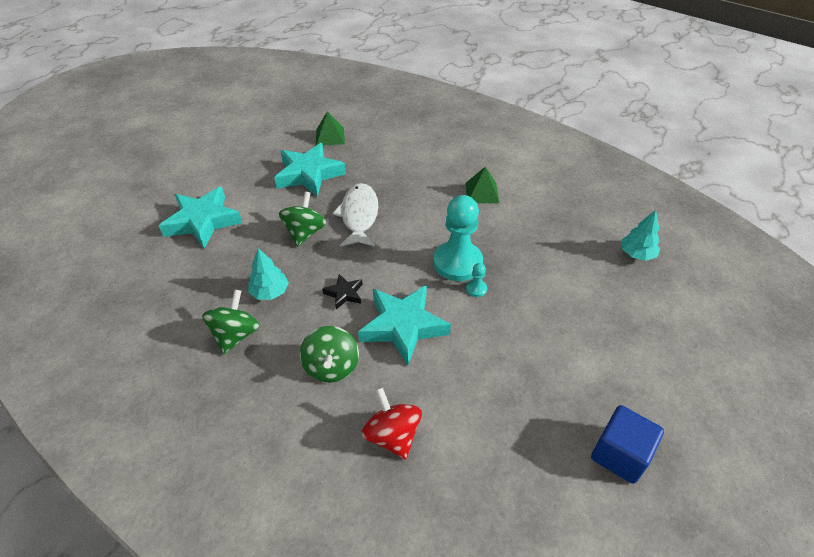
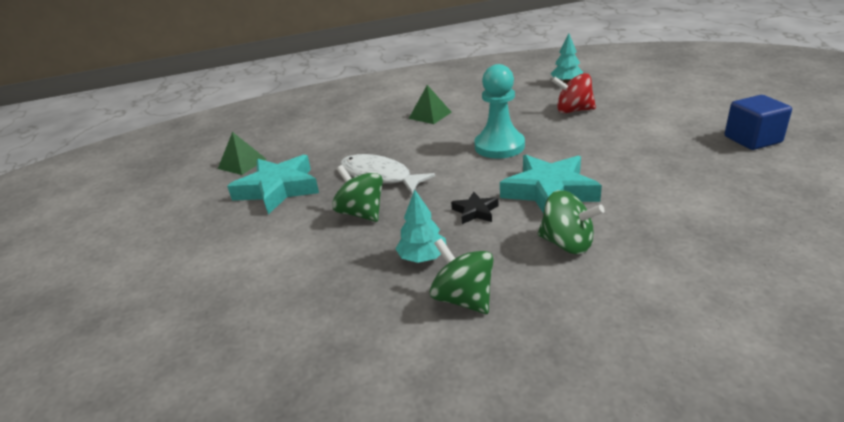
camera: 50 degrees left, 15 degrees down
(203, 221) = (244, 281): turquoise star -> none
(392, 435) = (678, 231): red spinning top -> red spinning top (573, 111)
(476, 289) = (538, 147): turquoise pawn -> none

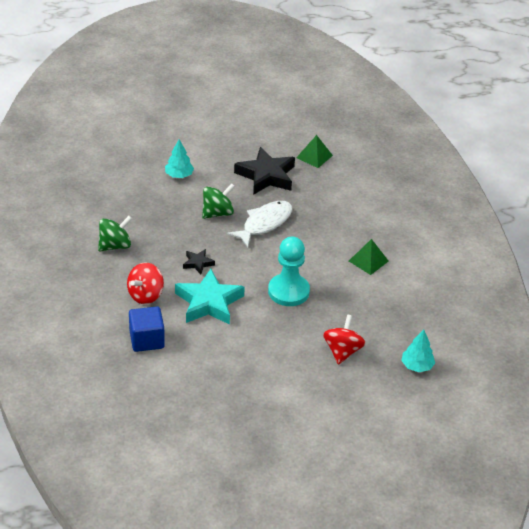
camera: 90 degrees right, 10 degrees up
(278, 189) = (266, 176): turquoise star -> black star
(423, 258) = (158, 235): turquoise tree -> turquoise tree (179, 175)
(567, 244) = (145, 295): green spinning top -> red spinning top
(752, 139) = (241, 438): blue cube -> blue cube (147, 340)

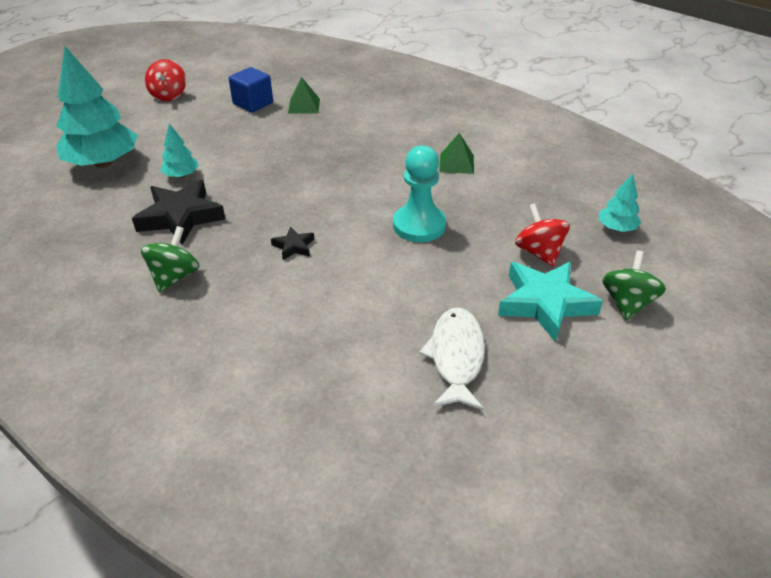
camera: 35 degrees left, 0 degrees up
(140, 140) = (103, 163): none -> turquoise tree
(145, 295) = (269, 311): red spinning top -> red spinning top (169, 95)
(147, 340) = (324, 361): blue cube -> blue cube (253, 103)
(209, 302) = (351, 279): turquoise star -> turquoise star (545, 303)
(217, 213) = (262, 190): green spinning top -> green spinning top (627, 303)
(264, 223) = (322, 178): white fish -> white fish (456, 357)
(266, 176) = (276, 138): black star -> black star (180, 217)

